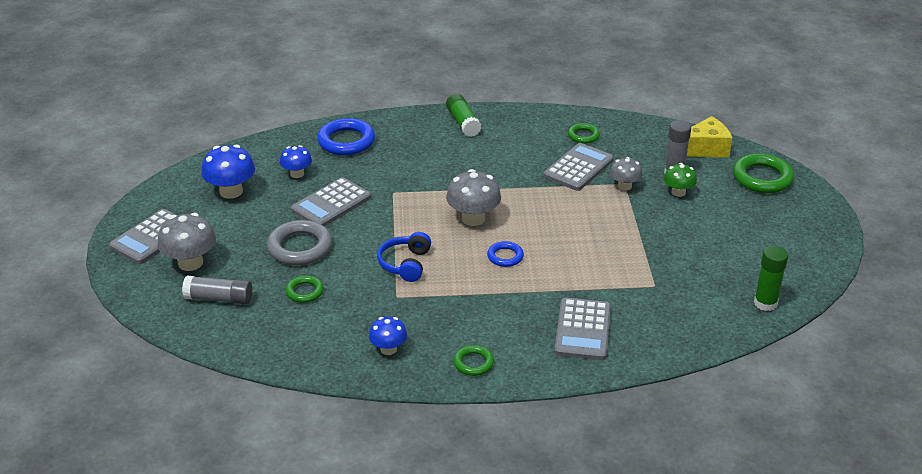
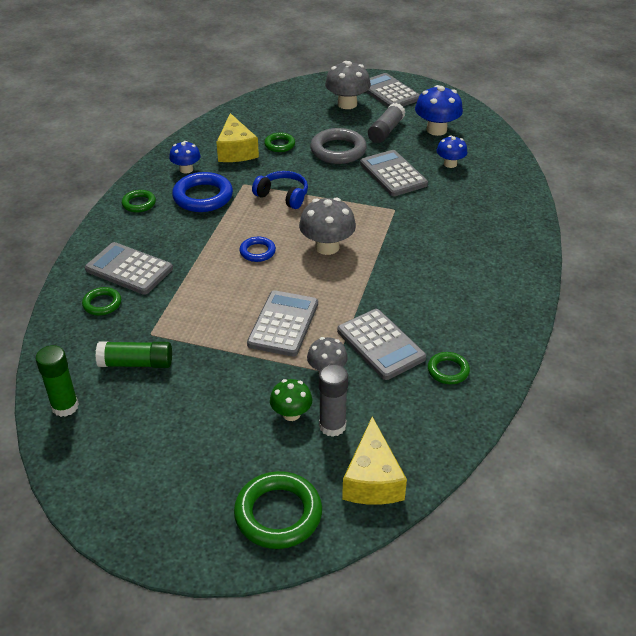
camera: 110 degrees right, 5 degrees up
(219, 299) = (296, 110): grey glue stick -> grey glue stick (386, 131)
(331, 321) = (236, 151): none -> yellow cheese
(346, 141) = (497, 198): blue ring -> blue ring (203, 197)
(463, 123) = (510, 281): green glue stick -> green glue stick (136, 363)
(590, 218) = (283, 324): none -> grey calculator
(640, 329) = (102, 304): none -> green ring

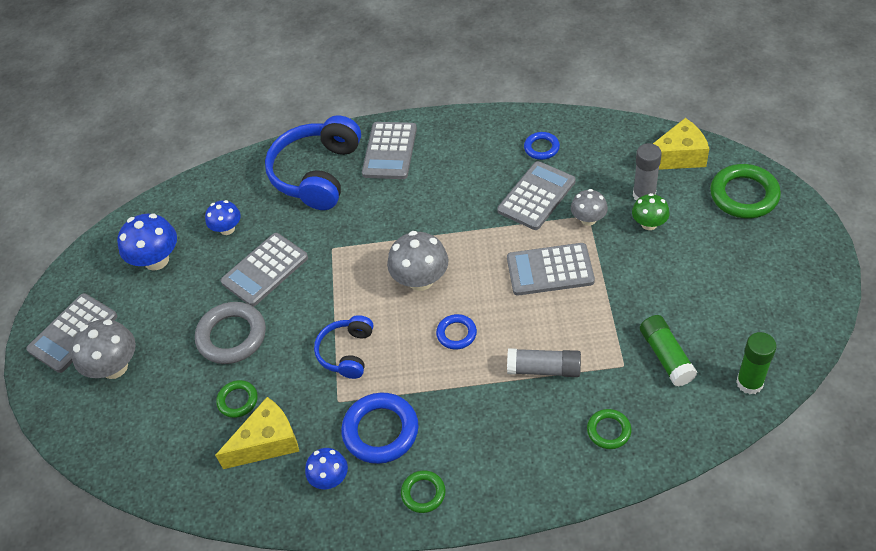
camera: 105 degrees left, 10 degrees up
(129, 269) = (544, 436): grey calculator -> grey calculator (390, 151)
(386, 131) = (172, 306): grey glue stick -> grey glue stick (544, 369)
(448, 370) = (541, 148): green ring -> blue ring
(490, 218) = (317, 174): none -> blue headphones

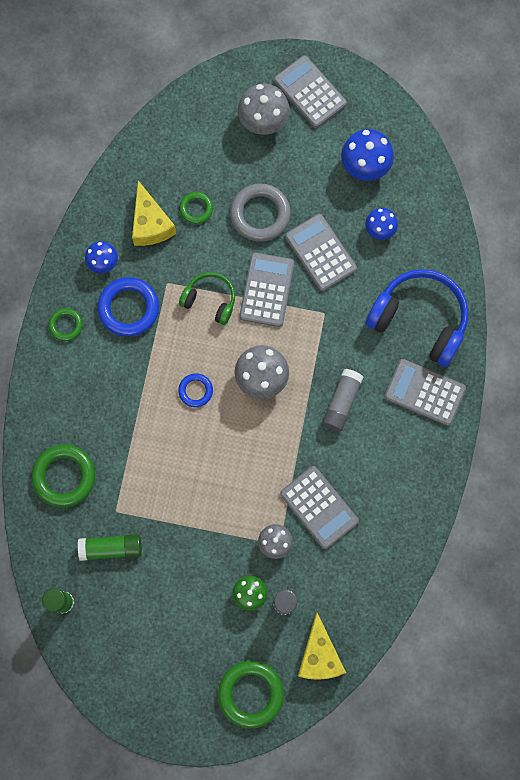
camera: 100 degrees right, 25 degrees up
(347, 352) = (210, 300): blue headphones -> green headphones
(541, 148) = (377, 533): blue ring -> none
(544, 369) = (136, 448): grey glue stick -> grey glue stick (341, 402)
(550, 270) = (231, 488): grey calculator -> grey calculator (266, 290)
(608, 431) = (64, 476): green ring -> green ring, size x1.80

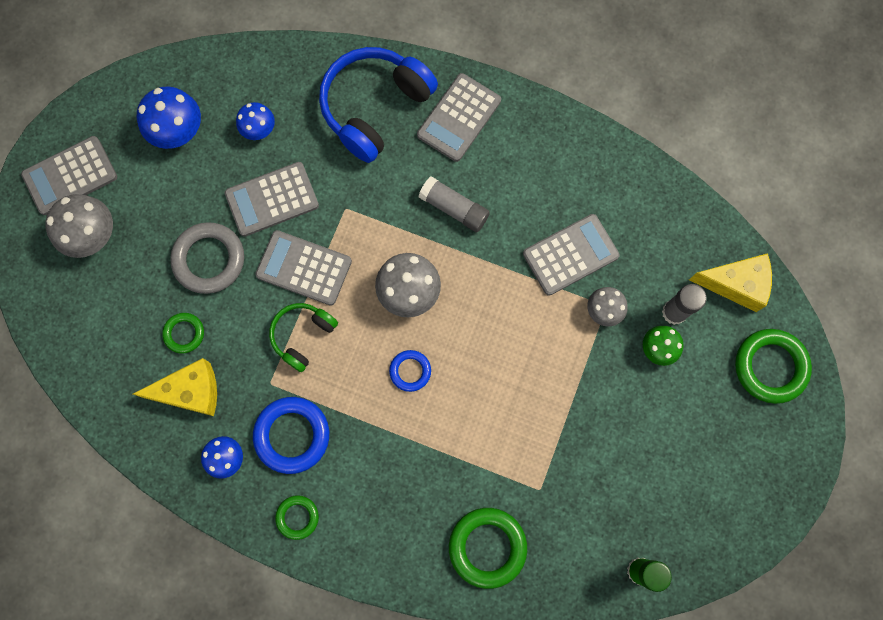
camera: 80 degrees left, 0 degrees up
(111, 548) = (583, 502): green glue stick -> none

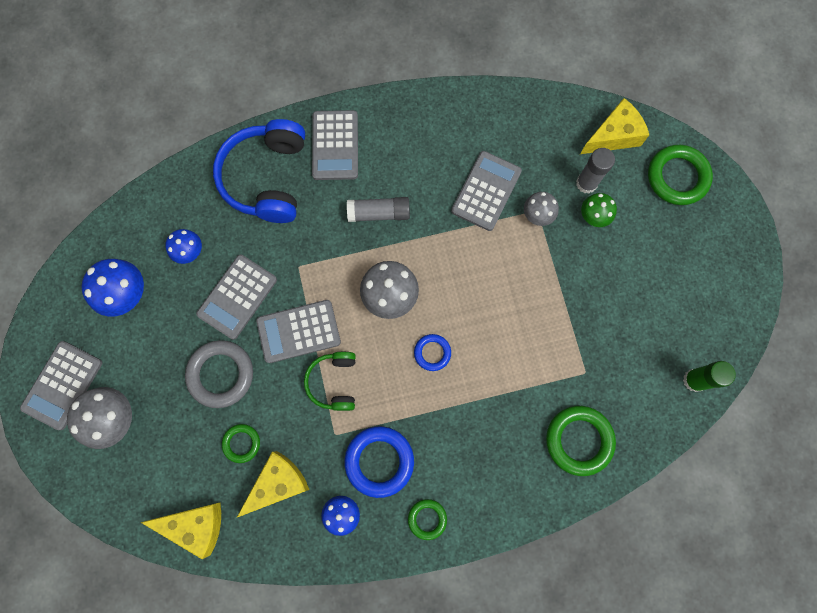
camera: 35 degrees left, 0 degrees up
(96, 377) = (195, 525): none -> yellow cheese

